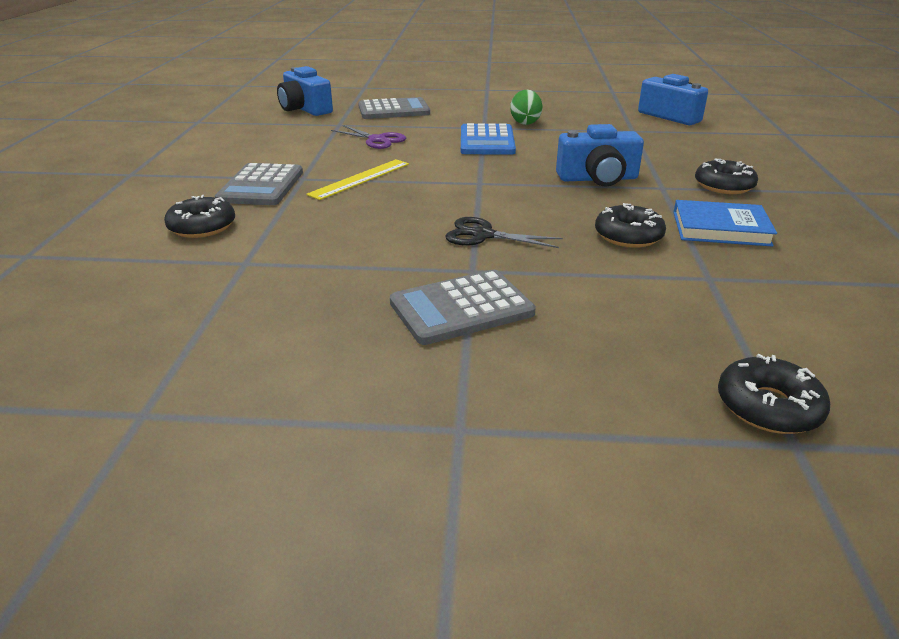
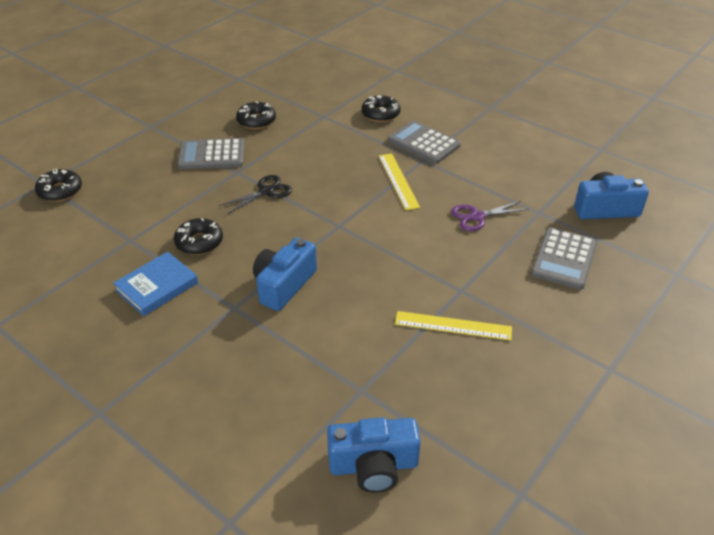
camera: 125 degrees right, 10 degrees up
(461, 308) = (211, 155): grey calculator -> grey calculator turned 105 degrees counterclockwise
(487, 141) = (421, 272): blue calculator -> none
(525, 122) = (453, 325): green egg -> yellow ruler
(724, 186) = (197, 344): black donut -> black donut (256, 121)

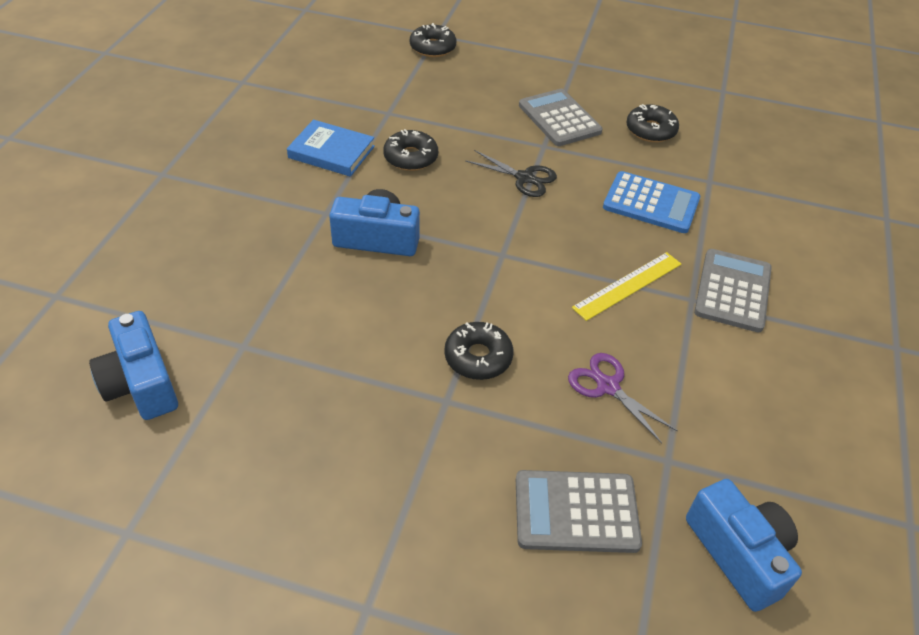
camera: 65 degrees right, 5 degrees up
(329, 146) = (651, 203): none -> blue calculator
(380, 114) = (763, 231): black donut -> black donut (478, 357)
(453, 325) = (377, 406): yellow ruler -> none

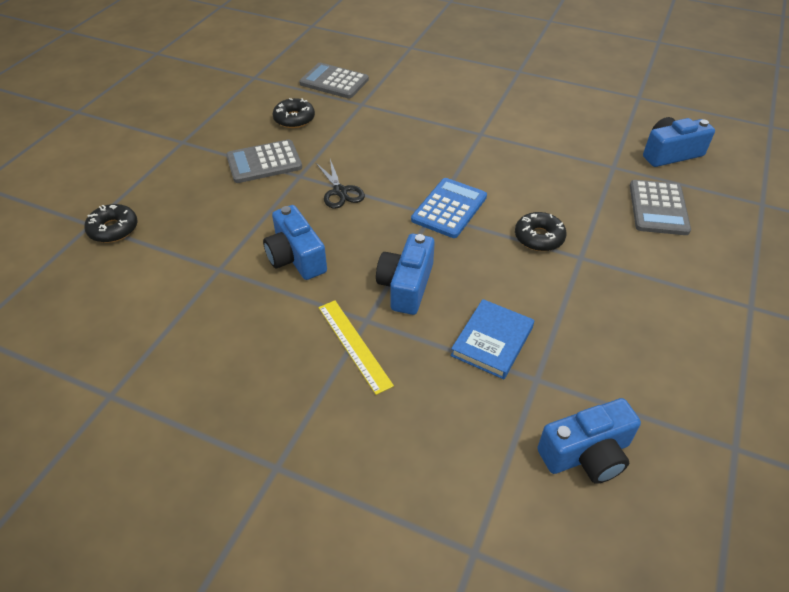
camera: 80 degrees left, 0 degrees up
(331, 152) = (273, 314): blue book -> blue book (492, 341)
(410, 157) = (296, 257): black donut -> blue camera
(524, 178) = (340, 191): black scissors -> black scissors turned 120 degrees clockwise
(607, 386) = (559, 181): purple scissors -> none
(628, 285) = (467, 158): yellow ruler -> yellow ruler (354, 345)
(651, 203) = (382, 133): blue calculator -> blue calculator (449, 208)
(733, 291) = (473, 116): grey calculator -> grey calculator (334, 82)

